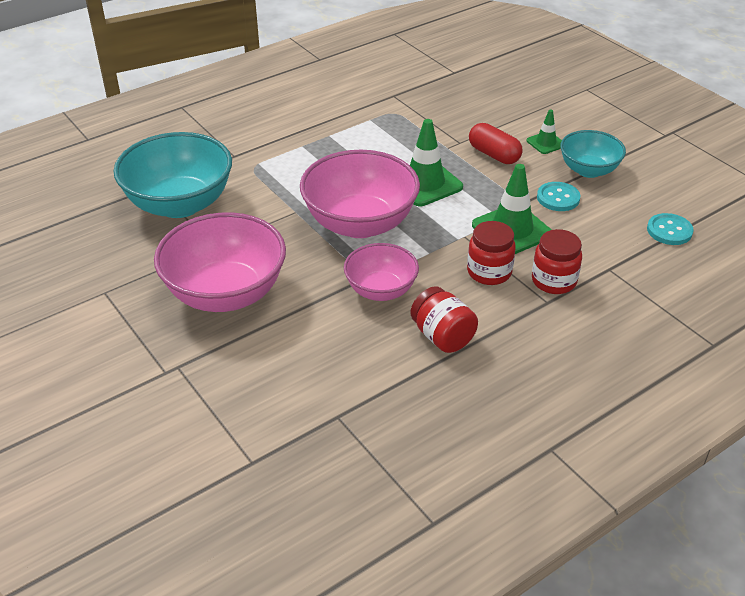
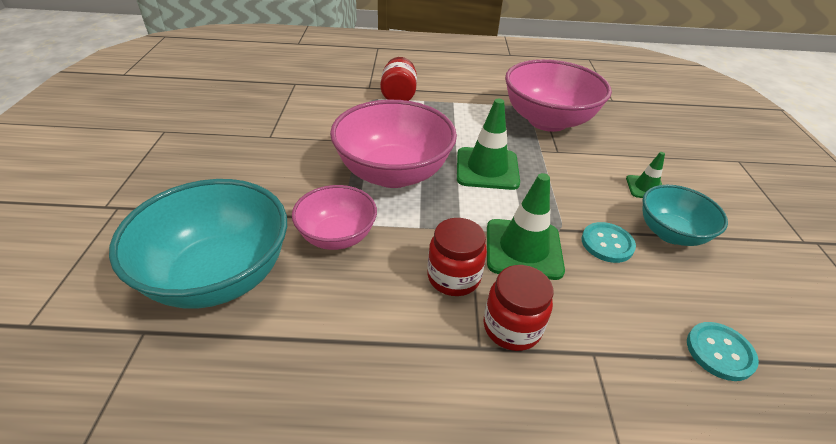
camera: 35 degrees right, 0 degrees up
(180, 204) = (291, 100): turquoise bowl -> turquoise bowl (218, 275)
(226, 293) = (227, 172): pink bowl -> pink bowl (547, 121)
(442, 336) = (331, 315): red jar -> red jar (398, 95)
(494, 155) = (580, 175): red capsule -> none

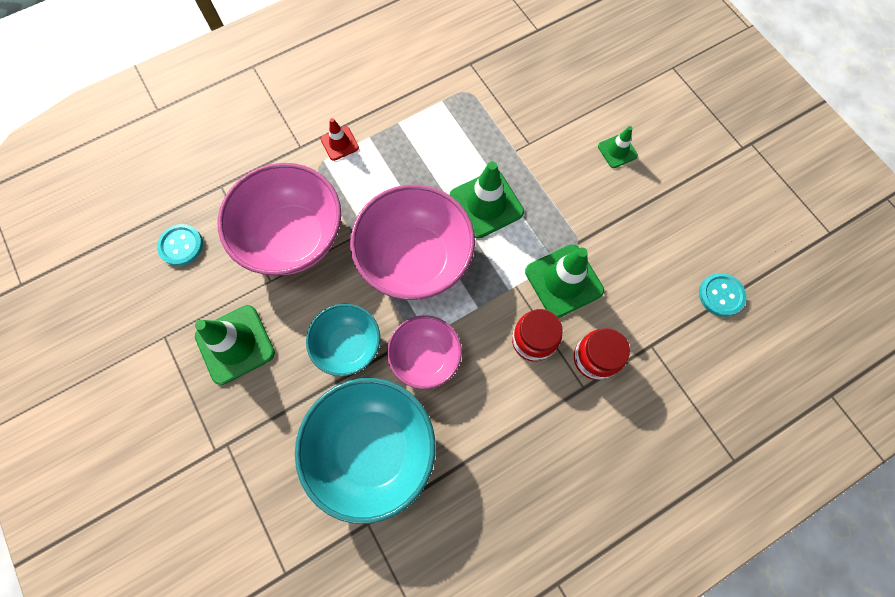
camera: 30 degrees left, 30 degrees up
(202, 156) = (235, 344): none -> green traffic cone
(398, 95) = (339, 143): red jar -> red traffic cone
(547, 121) = (498, 101): pink bowl -> pink bowl (293, 237)
(607, 243) = (617, 237): turquoise button -> turquoise button (181, 246)
(670, 233) = (654, 197): turquoise bowl -> turquoise bowl (348, 345)

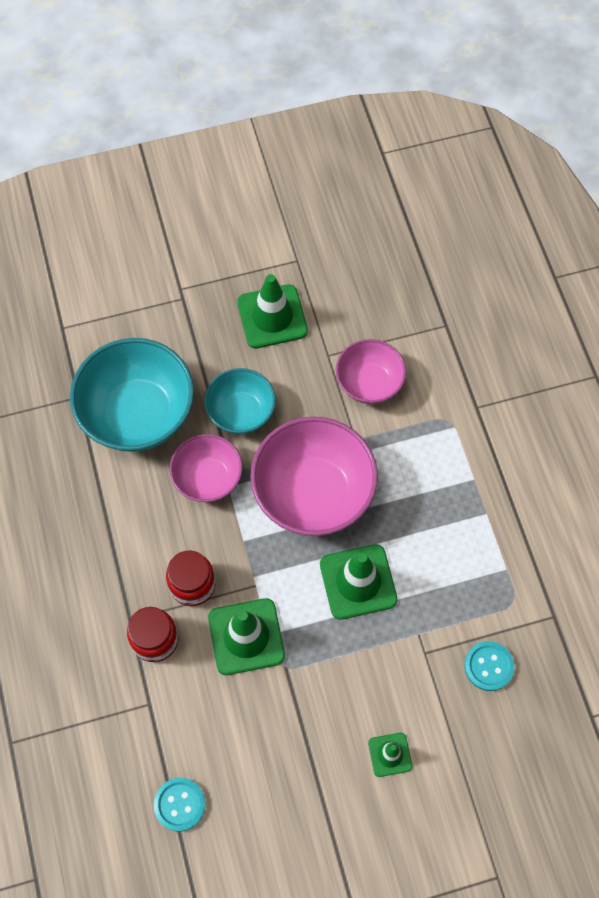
camera: 105 degrees right, 5 degrees down
(181, 246) = (387, 283): turquoise button -> turquoise button (488, 666)
(293, 237) = (369, 383): pink bowl -> pink bowl, size x0.59
(339, 143) = (472, 447): red traffic cone -> none

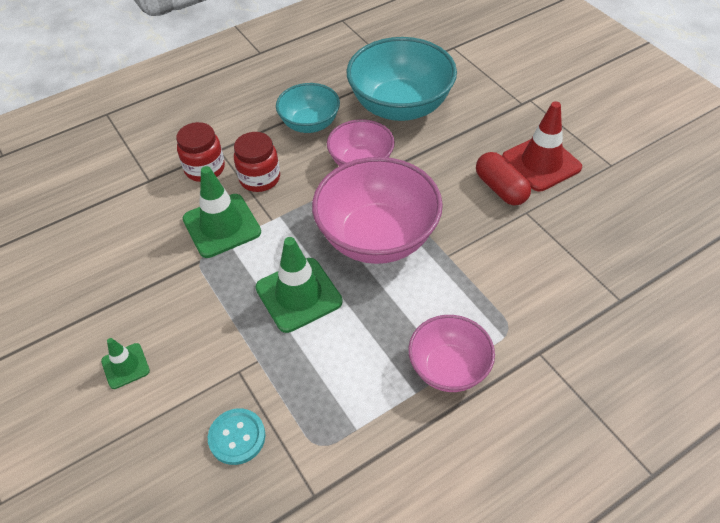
camera: 75 degrees right, 15 degrees down
(179, 804) = (64, 221): turquoise button -> none
(241, 412) = (434, 167): turquoise bowl -> turquoise bowl (310, 124)
(272, 317) = (541, 163): green traffic cone -> red traffic cone
(292, 364) = (501, 188): none -> red capsule
(369, 383) = (514, 251): pink bowl -> pink bowl (448, 368)

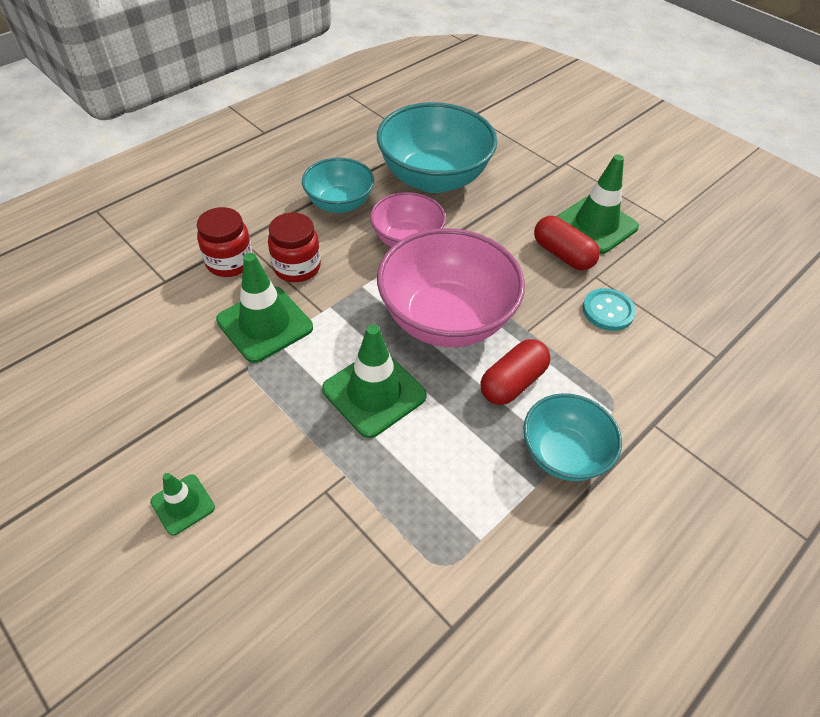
camera: 15 degrees left, 0 degrees up
(237, 437) = (342, 571): turquoise button -> turquoise button (608, 311)
(421, 300) = (512, 382): none -> red capsule
(448, 368) = (563, 454): pink bowl -> turquoise bowl
(541, 163) = (596, 225): red traffic cone -> green traffic cone

